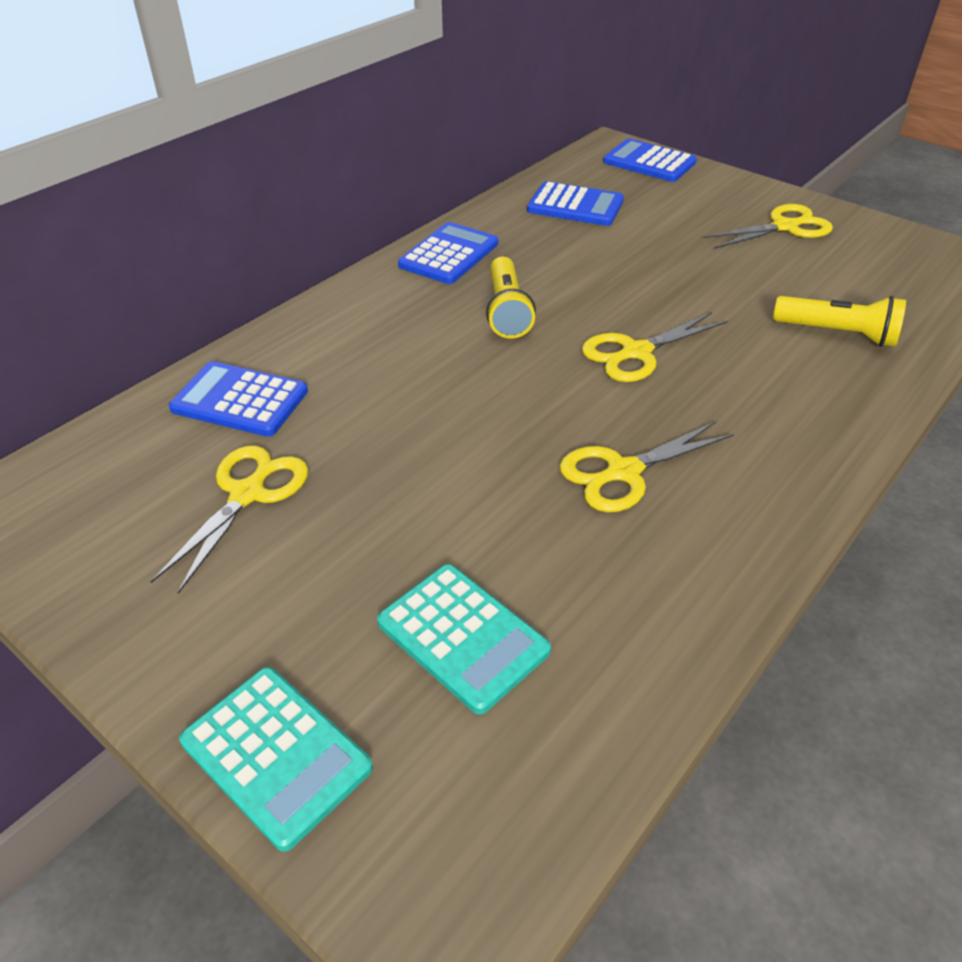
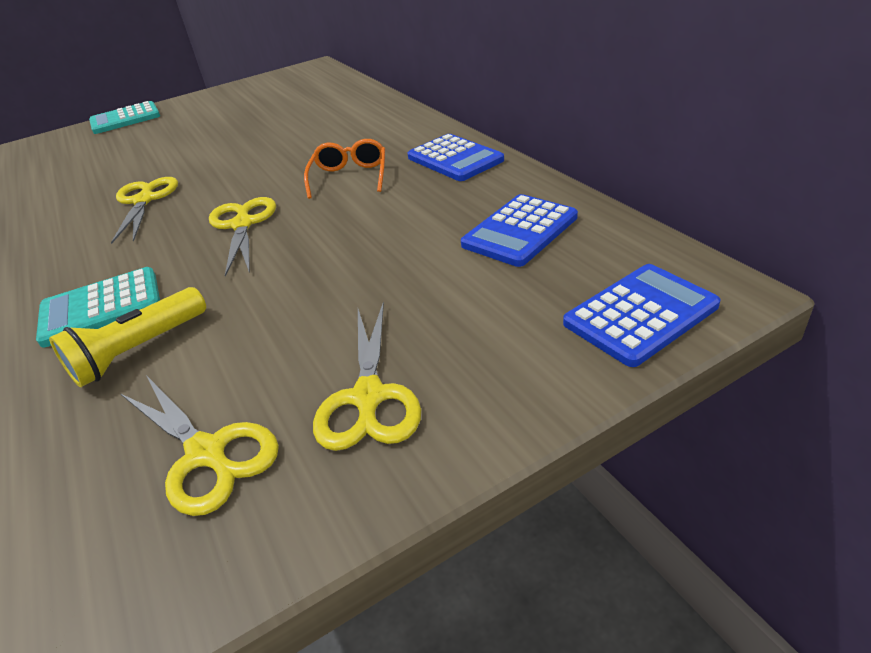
camera: 115 degrees right, 5 degrees down
(240, 400) = (335, 101): blue calculator -> none
(248, 493) = (261, 107): yellow scissors -> yellow scissors (207, 453)
(462, 637) = (117, 150): turquoise calculator -> turquoise calculator (101, 307)
(507, 311) = (349, 177): yellow flashlight -> orange glasses

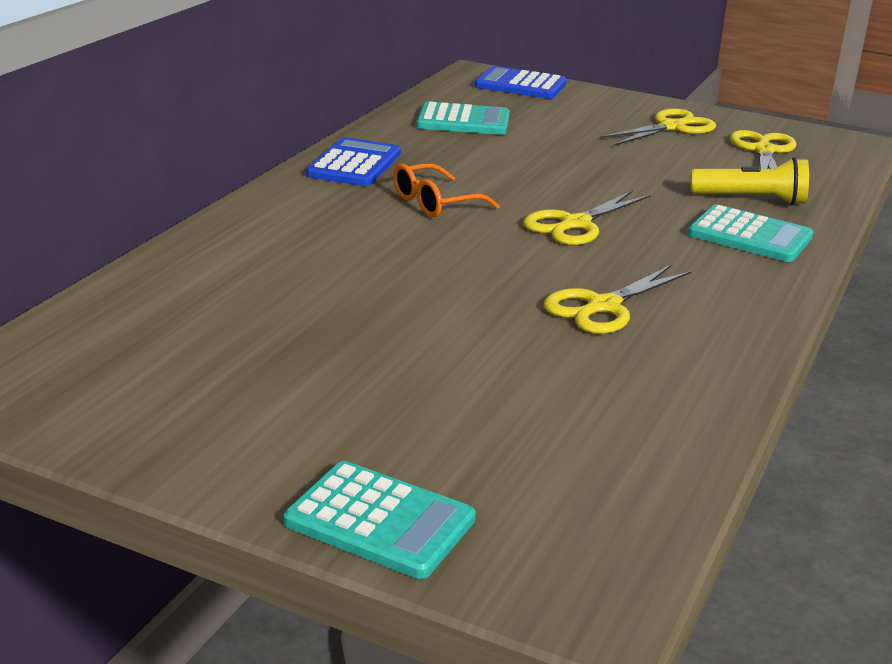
camera: 130 degrees left, 10 degrees down
(520, 231) = (463, 121): blue calculator -> turquoise calculator

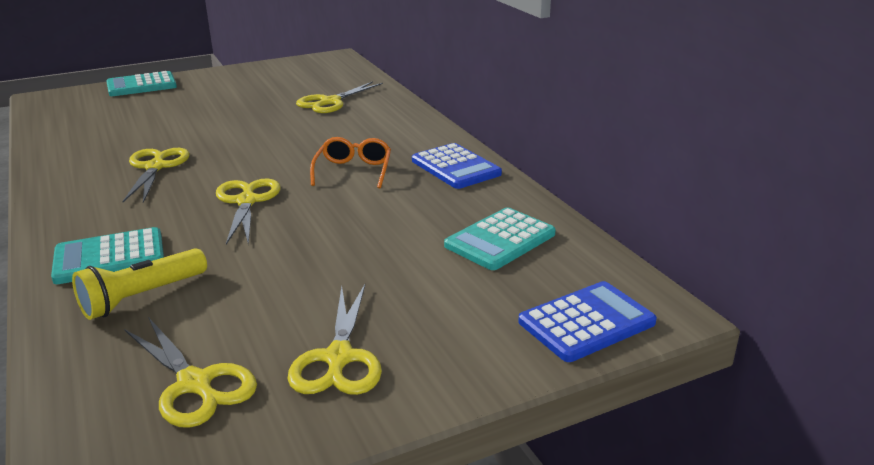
camera: 130 degrees right, 0 degrees up
(242, 292) = (330, 102): none -> yellow scissors

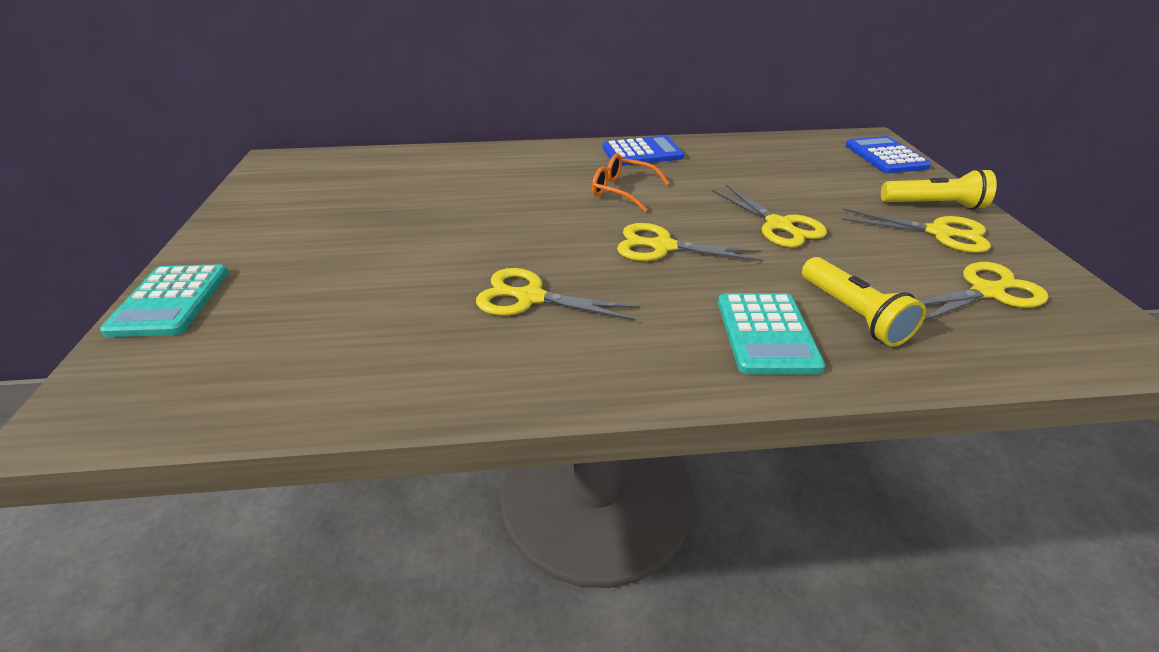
camera: 70 degrees left, 10 degrees up
(330, 102) = (427, 180): yellow scissors -> yellow scissors (779, 225)
(426, 359) = (933, 205): none -> yellow flashlight
(500, 240) = (775, 159): turquoise calculator -> none

